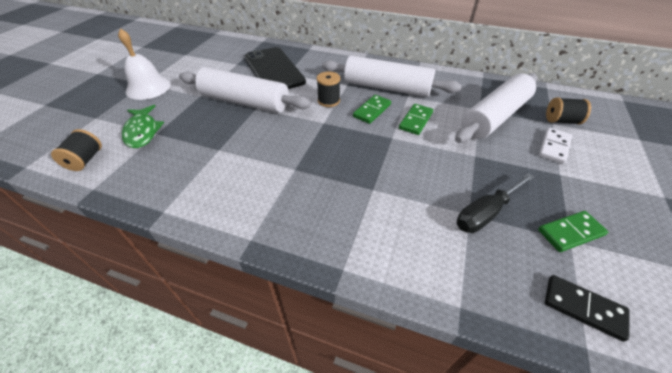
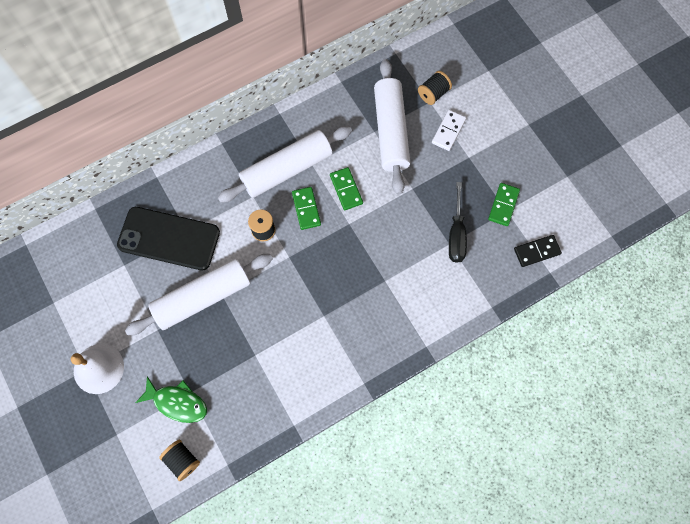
camera: 50 degrees left, 25 degrees up
(554, 147) = (448, 131): white domino -> white domino turned 45 degrees clockwise

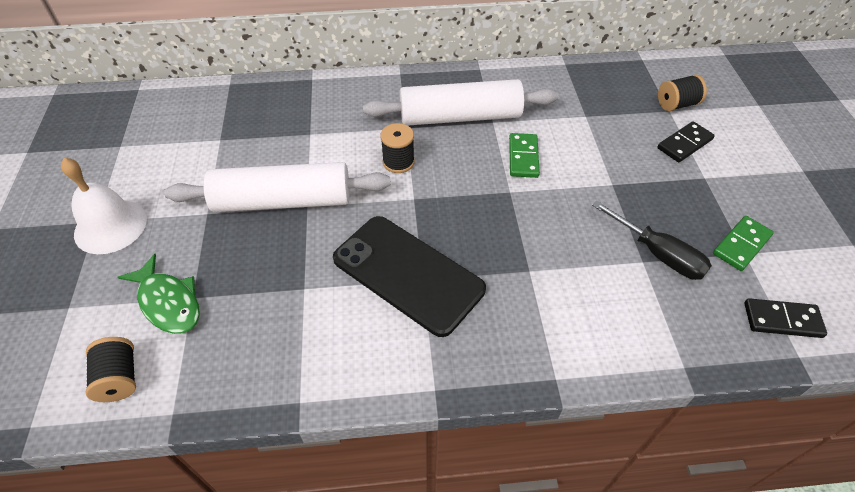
camera: 25 degrees right, 20 degrees down
(169, 238) = (286, 133): black phone -> black phone (408, 274)
(306, 209) = (463, 159): green domino -> none
(391, 131) = (607, 122): white rolling pin -> none
(448, 131) = (684, 144): white domino -> black domino
(456, 234) = (657, 253): black screwdriver -> black screwdriver turned 75 degrees counterclockwise

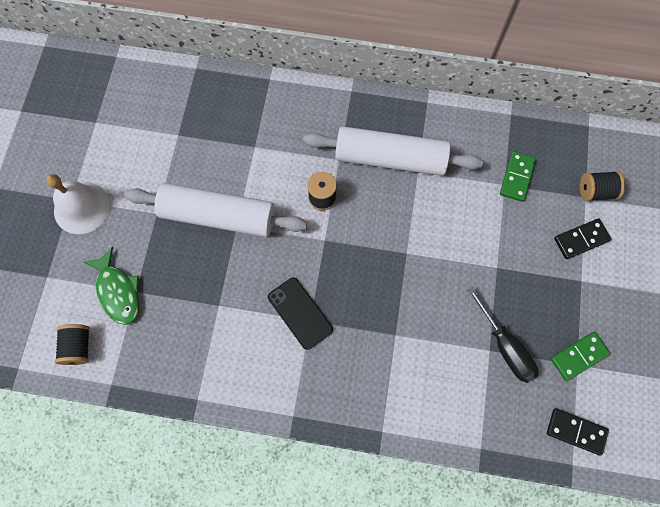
camera: 15 degrees right, 20 degrees up
(408, 274) = (300, 313): black phone -> black phone, size x0.59
(523, 157) = (431, 219): green domino -> green domino (517, 177)

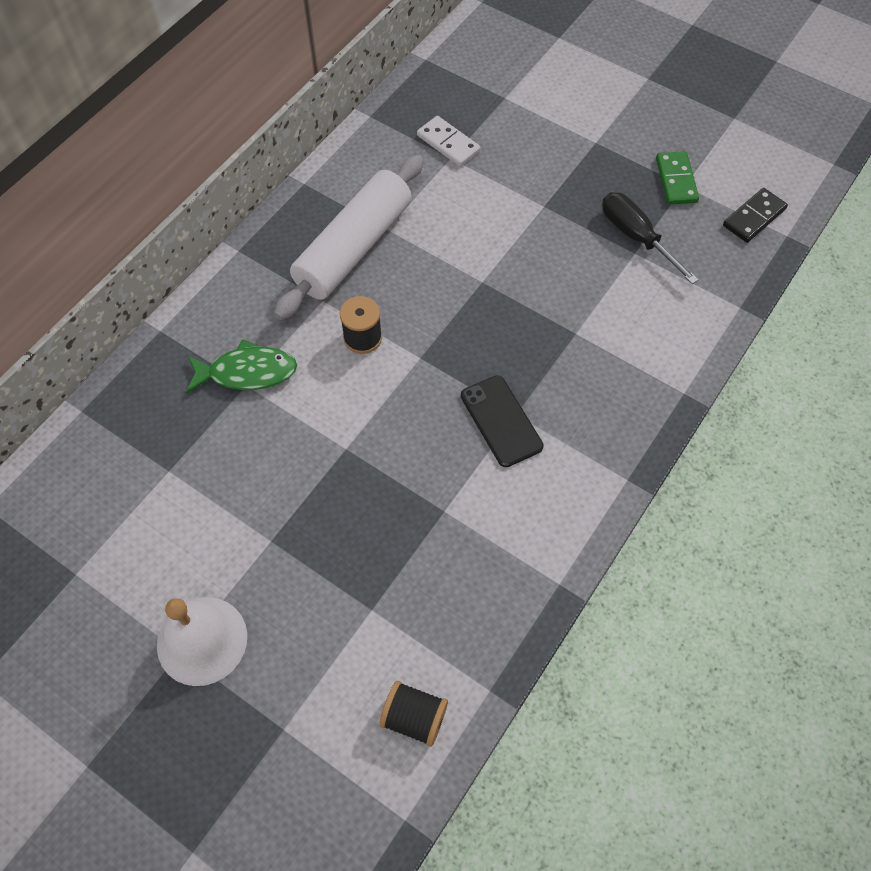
camera: 65 degrees left, 10 degrees down
(118, 292) = (359, 633): green fish -> green fish (247, 372)
(218, 216) = (319, 464): white rolling pin -> none
(300, 313) = (501, 421): black phone -> black phone turned 75 degrees clockwise
(505, 346) = (636, 237): black screwdriver -> black screwdriver turned 120 degrees counterclockwise
(517, 177) = (448, 143): green domino -> white domino
(581, 239) = (550, 122): black domino -> none
(596, 191) = (503, 87): black spool -> none

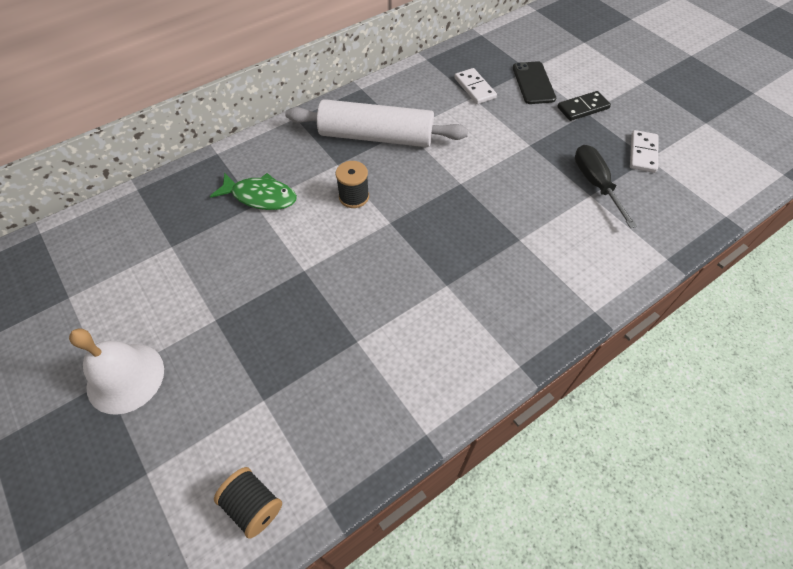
camera: 20 degrees right, 5 degrees down
(354, 248) = (376, 137): white rolling pin -> white rolling pin turned 45 degrees clockwise
(501, 421) = (432, 287): black phone -> black phone (533, 83)
(676, 180) = (643, 153): green domino -> white domino
(754, 217) = (701, 195): black domino -> black domino (583, 108)

